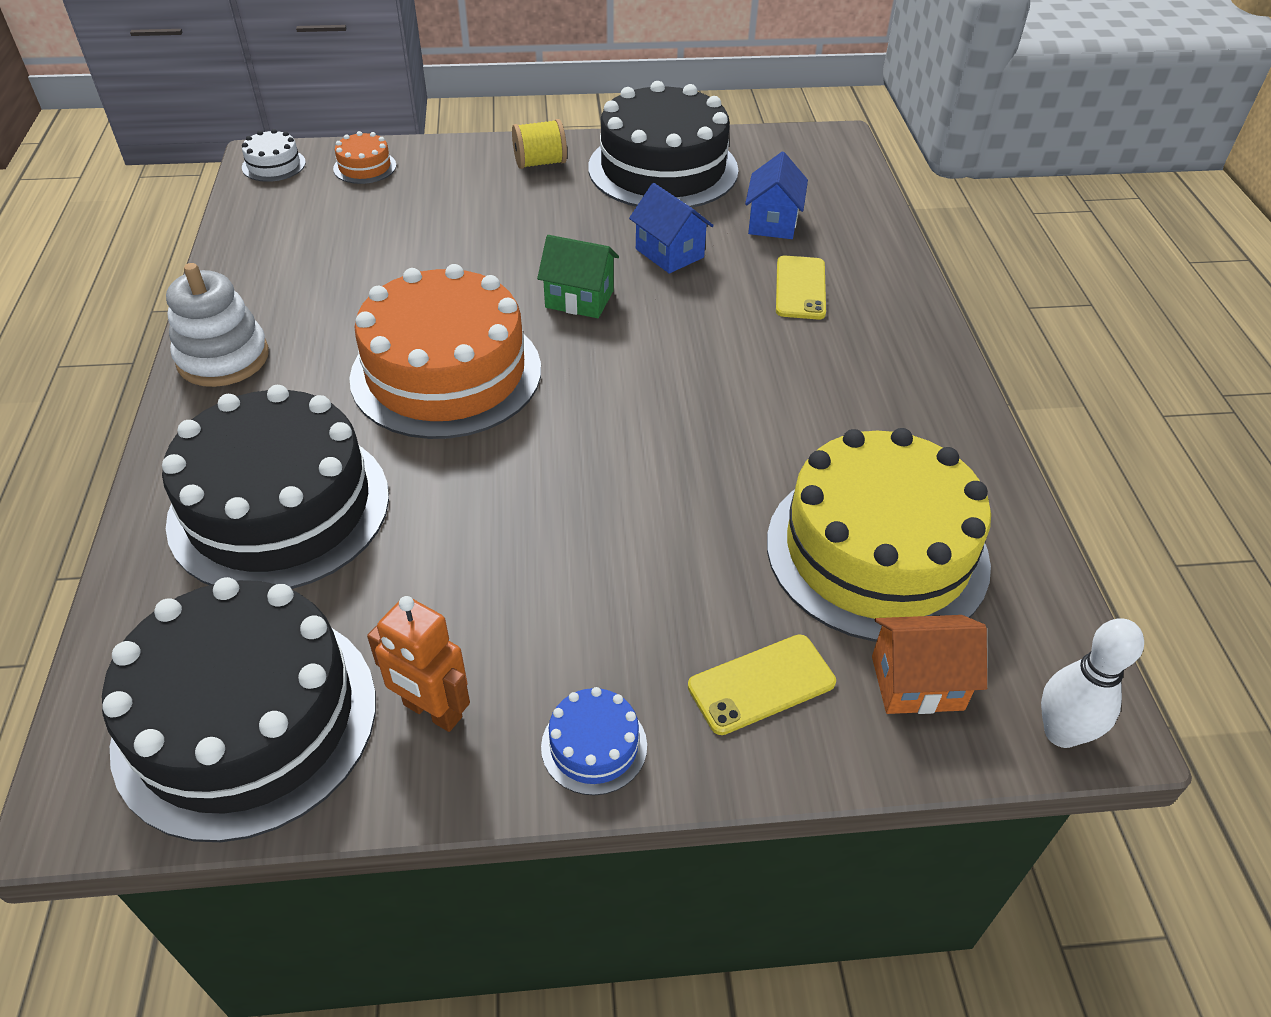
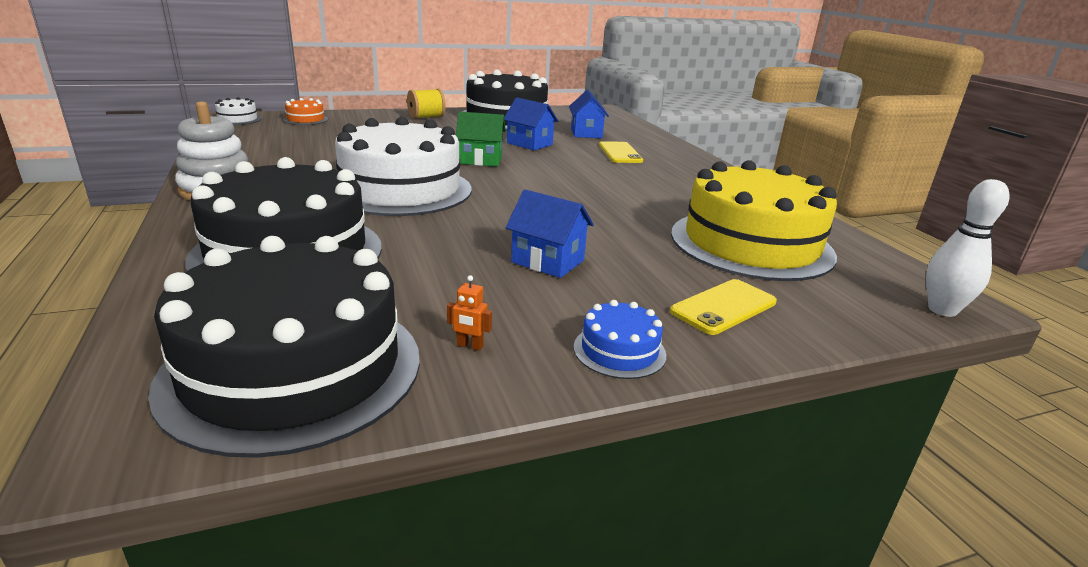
camera: 15 degrees left, 20 degrees down
(432, 711) = (469, 346): orange robot -> orange robot, size x0.47
(446, 373) = (400, 189): orange cake -> white cake
(579, 561) = (547, 261): none -> blue house
(917, 683) = (829, 297): orange house -> none

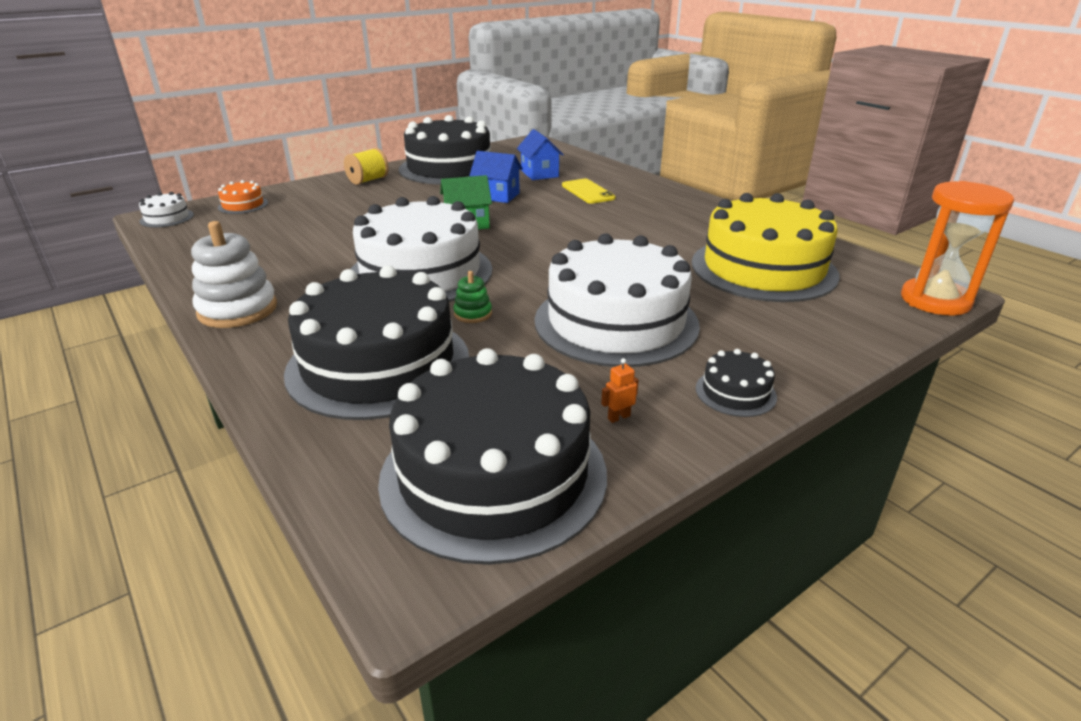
camera: 15 degrees left, 5 degrees up
(414, 229) = (473, 314): none -> green stacking toy
(469, 346) = (618, 417): orange robot -> orange robot turned 150 degrees clockwise
(547, 261) = (616, 322): blue house -> white cake
(619, 351) = (735, 392): blue cake -> black cake
(723, 307) = (783, 334): yellow phone -> none
(942, 310) = (935, 300): white bowling pin -> orange hourglass

